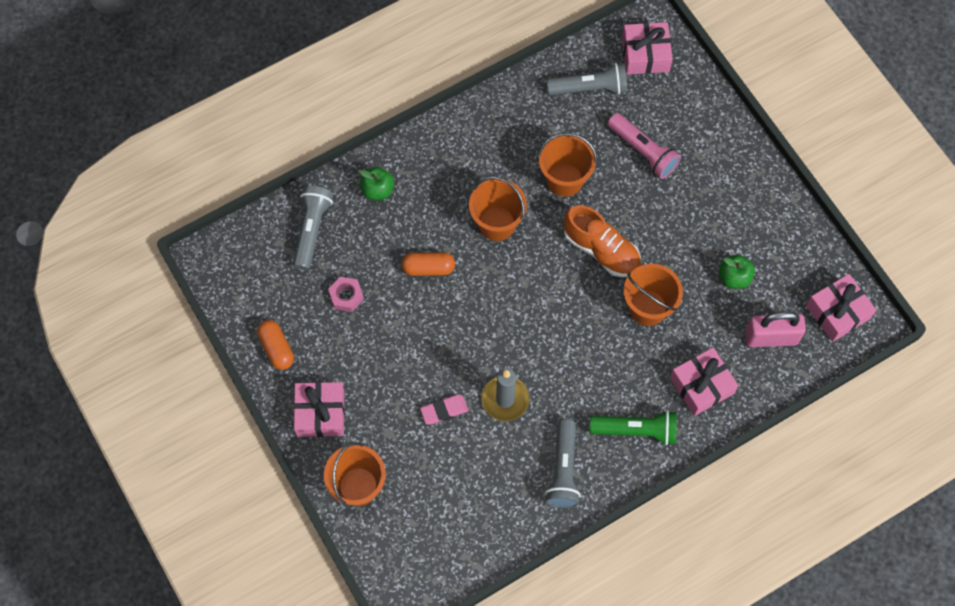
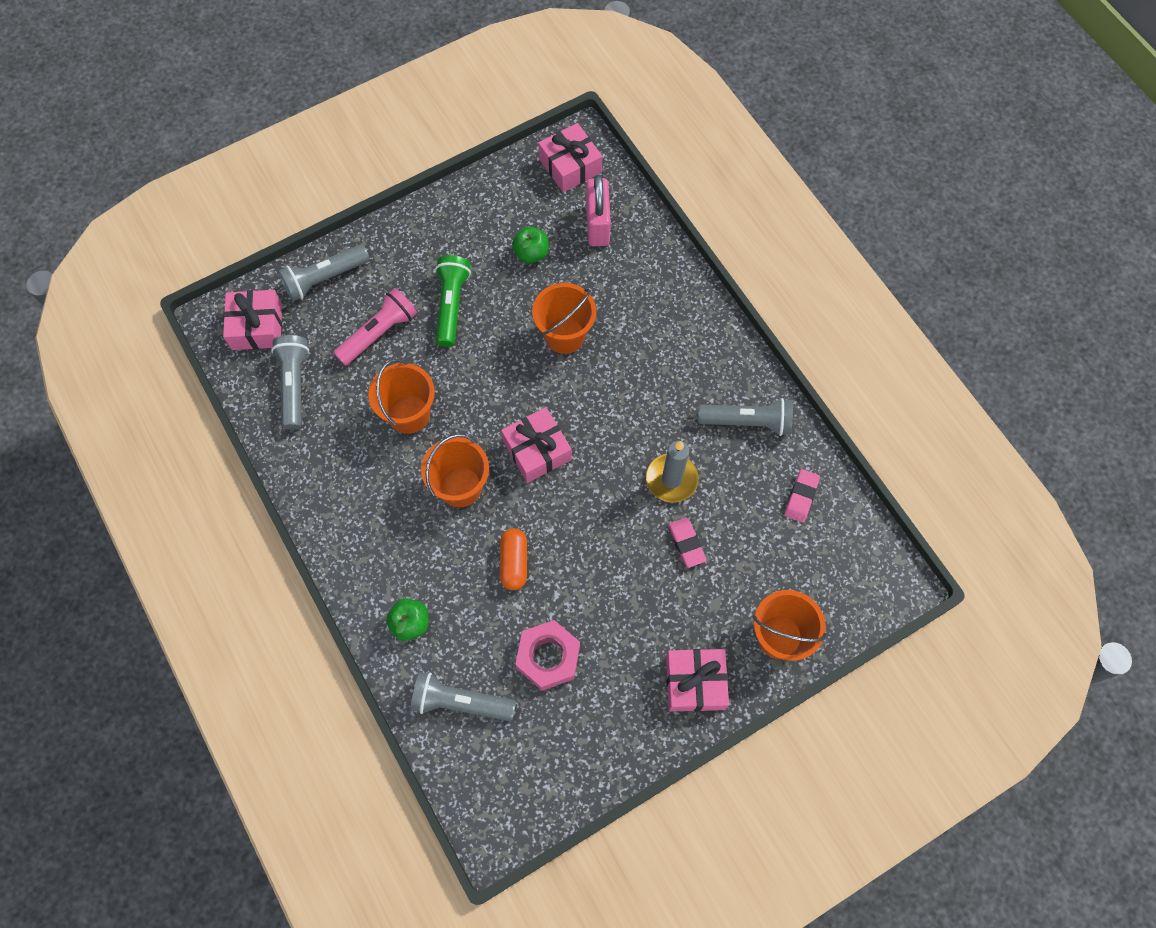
camera: 90 degrees left, 0 degrees up
(276, 348) = (615, 739): orange capsule -> none
(346, 296) = (548, 657): pink nut -> pink nut, size x1.58
(488, 514) = (801, 497): none -> pink eraser
(601, 250) = (496, 378): orange shoe -> none
(636, 430) = (701, 351): green flashlight -> green flashlight (451, 305)
(696, 104) = (324, 278): none -> grey flashlight
(701, 385) = (650, 289): pink gift -> pink gift (537, 450)

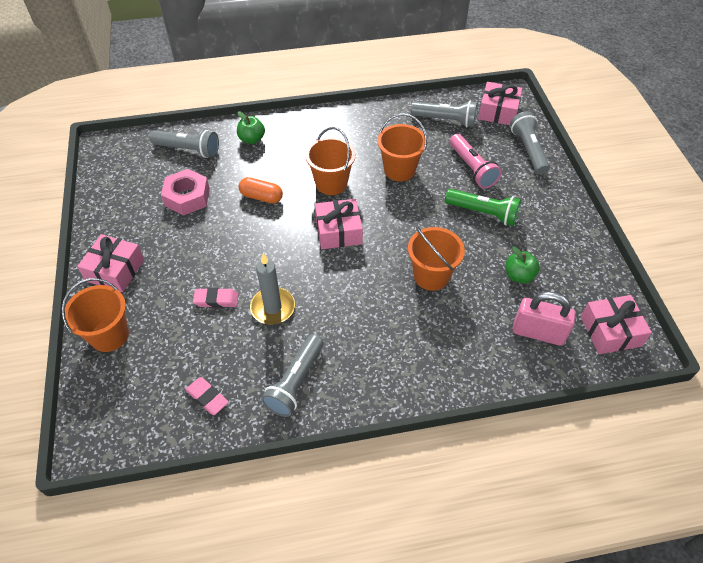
camera: 110 degrees right, 15 degrees down
(460, 702) = (188, 150): grey flashlight -> grey flashlight turned 75 degrees clockwise

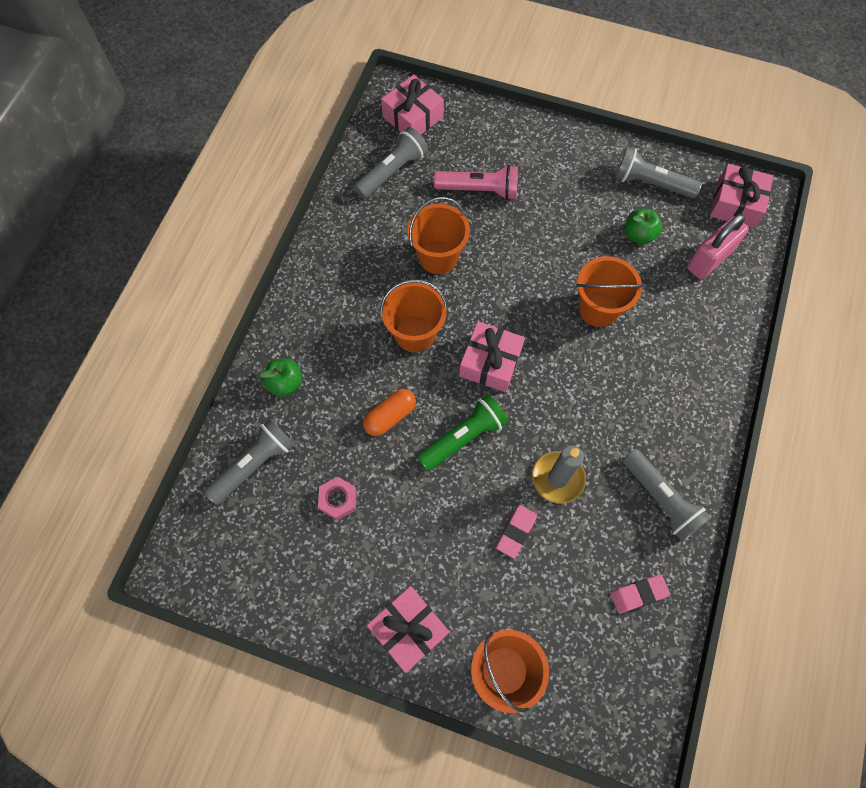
camera: 60 degrees left, 15 degrees up
(187, 197) = (338, 500): pink nut -> pink nut, size x0.63
(483, 213) = (545, 217): green flashlight -> green flashlight (463, 437)
(528, 150) = (486, 126): grey flashlight -> grey flashlight (650, 183)

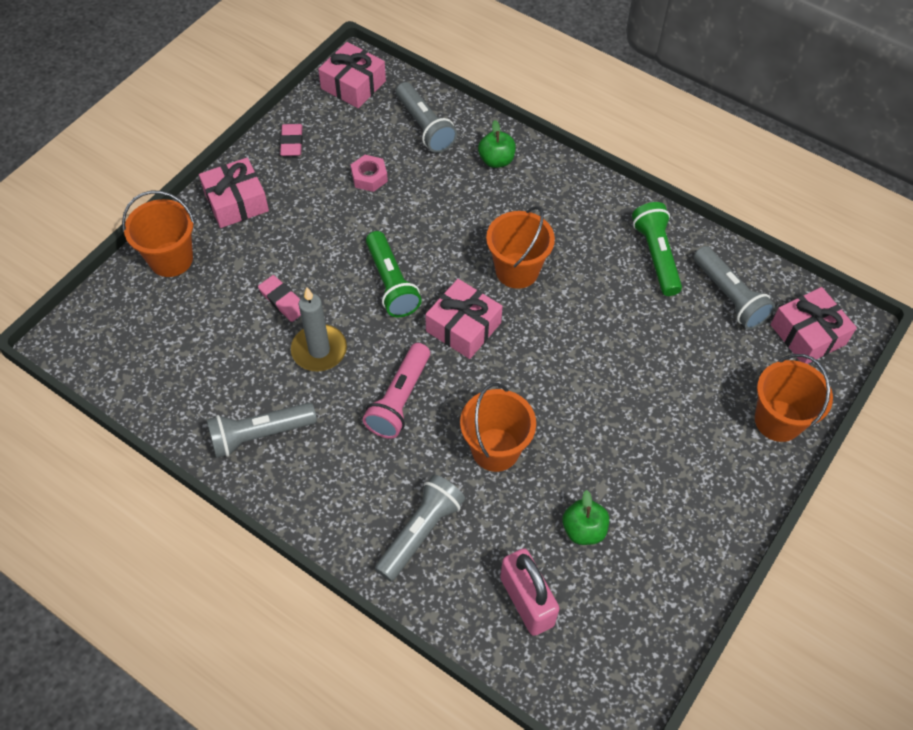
camera: 105 degrees right, 10 degrees down
(365, 229) = (656, 256): none -> green flashlight
(390, 416) = (434, 231): orange capsule -> none
(438, 257) = (604, 312): orange bucket -> orange bucket (778, 420)
(479, 190) = (686, 375): pink flashlight -> pink flashlight (399, 399)
(638, 594) = (181, 382): pink eraser -> pink eraser (292, 143)
(650, 183) = (658, 573): grey flashlight -> grey flashlight (420, 532)
(736, 204) = (603, 672): pink gift -> pink gift (353, 85)

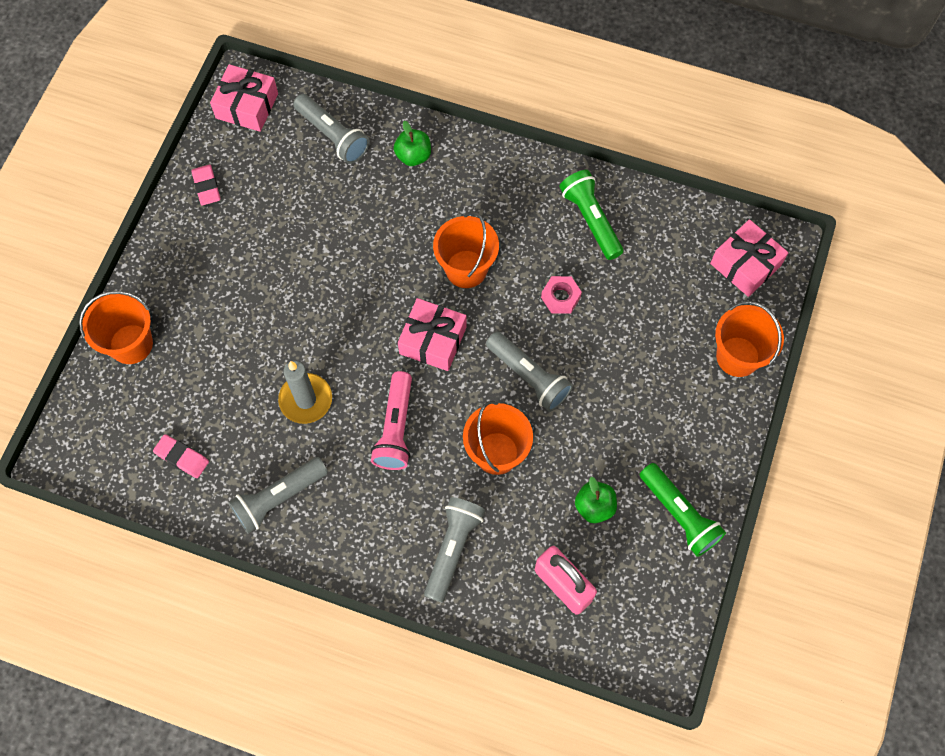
camera: 15 degrees left, 10 degrees up
(236, 202) = (174, 266): pink gift -> none
(283, 301) = (255, 359): pink eraser -> pink eraser (182, 457)
(369, 177) = (295, 205): pink nut -> pink nut (560, 297)
(391, 283) = (352, 313): green flashlight -> green flashlight (679, 514)
(729, 296) = (667, 244): grey flashlight -> grey flashlight (529, 377)

